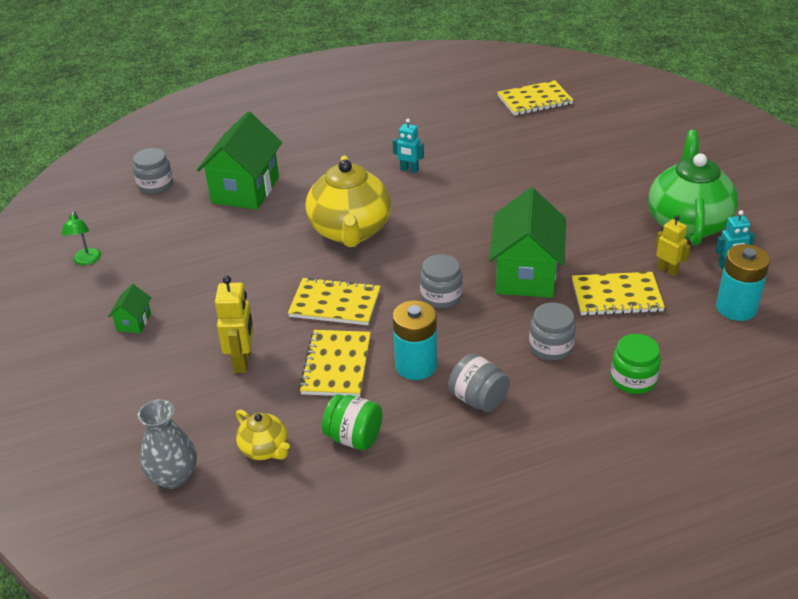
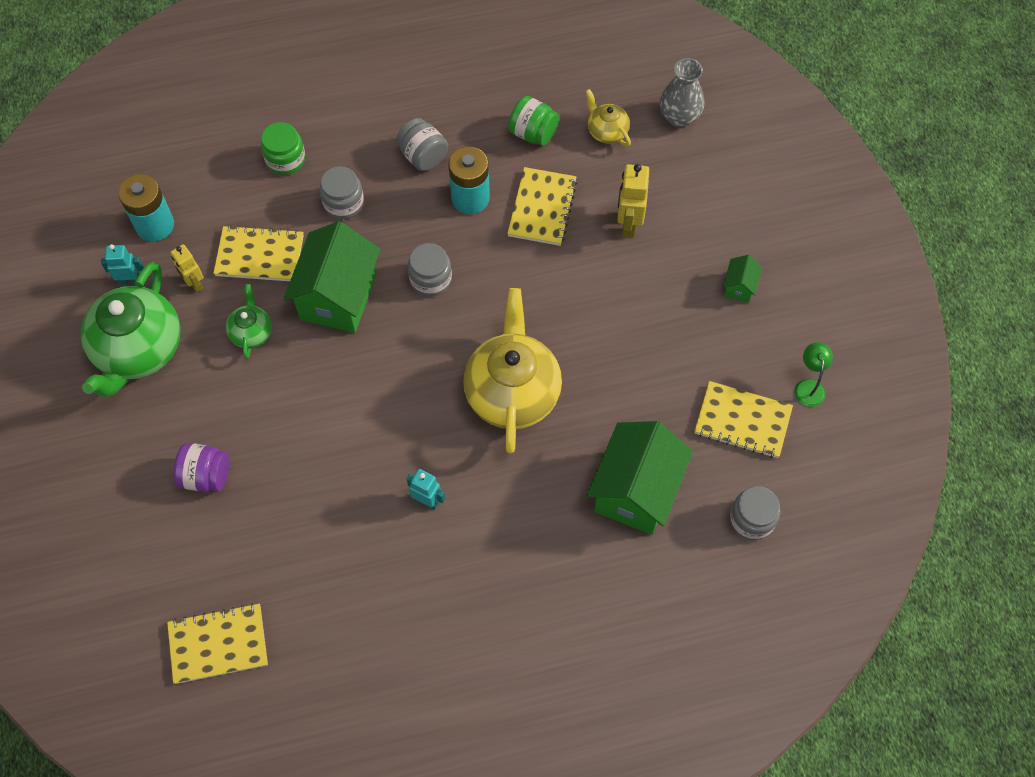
camera: 175 degrees left, 25 degrees up
(335, 304) = (538, 284): yellow notebook -> yellow notebook (742, 421)
(586, 165) = (206, 476): none -> purple jar
(595, 244) = (251, 332): none -> green teapot

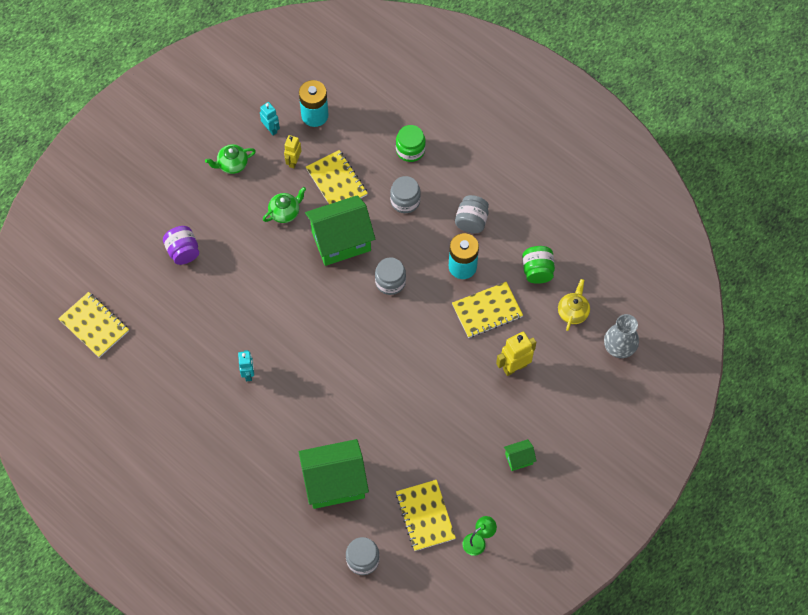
camera: 55 degrees right, 0 degrees up
(139, 350) = (232, 164): green teapot -> green teapot, size x0.48
(512, 392) = (349, 375): yellow teapot -> none

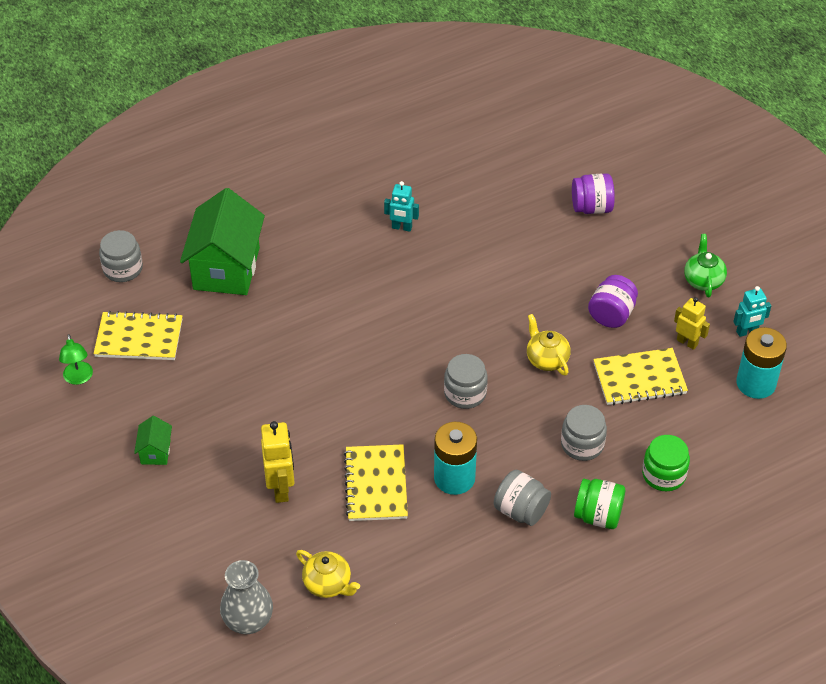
camera: 110 degrees right, 15 degrees down
(94, 325) = (524, 115): yellow notebook -> none
(285, 212) = (611, 314): green teapot -> purple jar
(341, 241) = (546, 359): green house -> yellow teapot
(537, 271) = (410, 563): green jar -> green jar (598, 515)

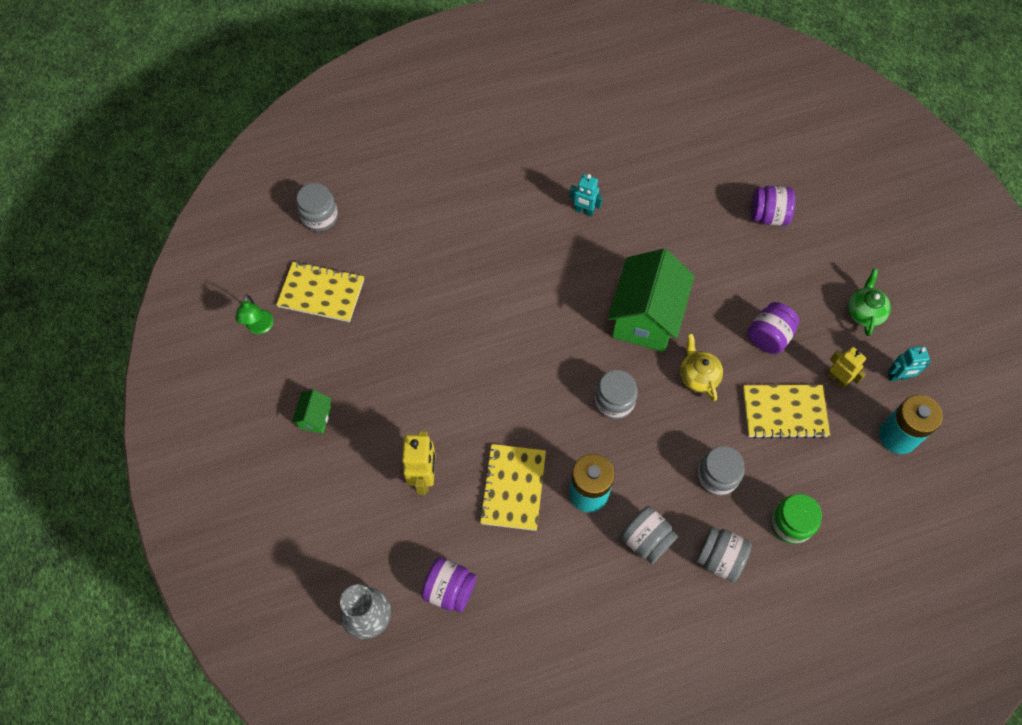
camera: 10 degrees right, 15 degrees up
(226, 268) = (414, 231): green house -> green house (645, 317)
(328, 584) = (450, 590): yellow teapot -> purple jar
(598, 515) = (719, 558): green jar -> grey jar

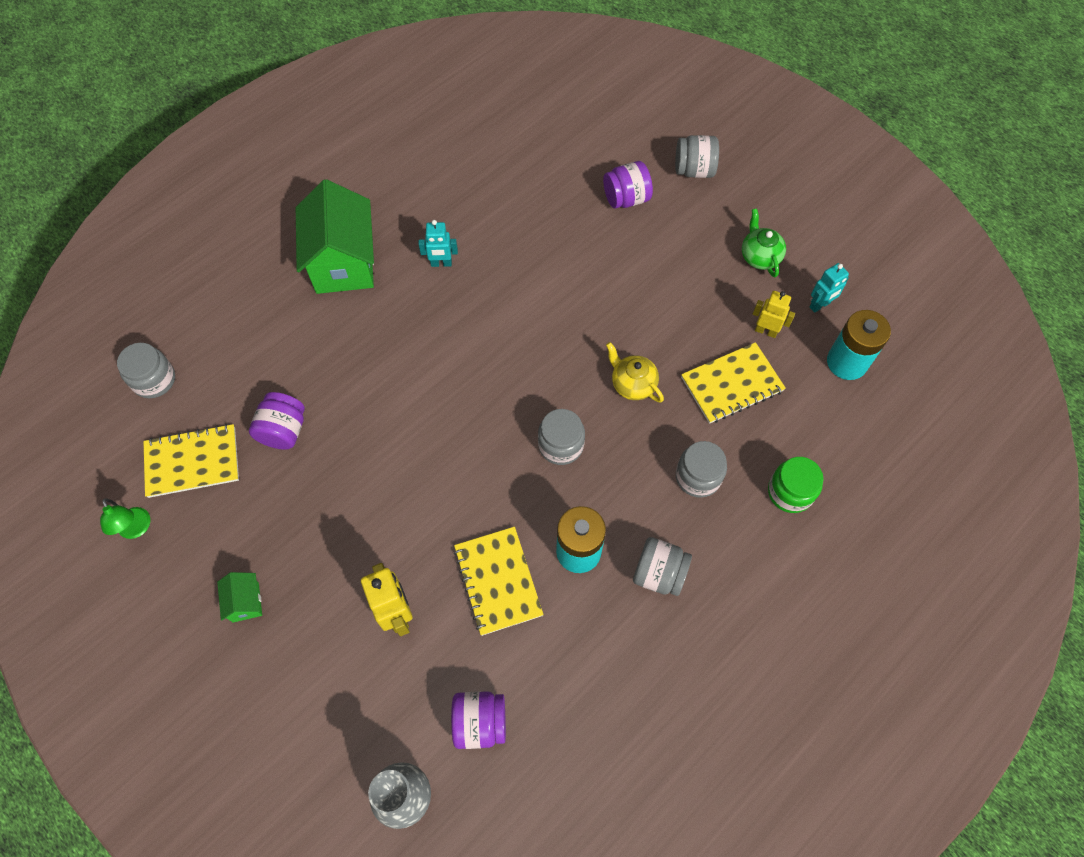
camera: 25 degrees left, 0 degrees up
(645, 317) = (553, 346): green house -> green house (343, 263)
(719, 558) = (739, 559): grey jar -> grey jar (694, 170)
(768, 336) = (682, 316): purple jar -> purple jar (284, 430)

